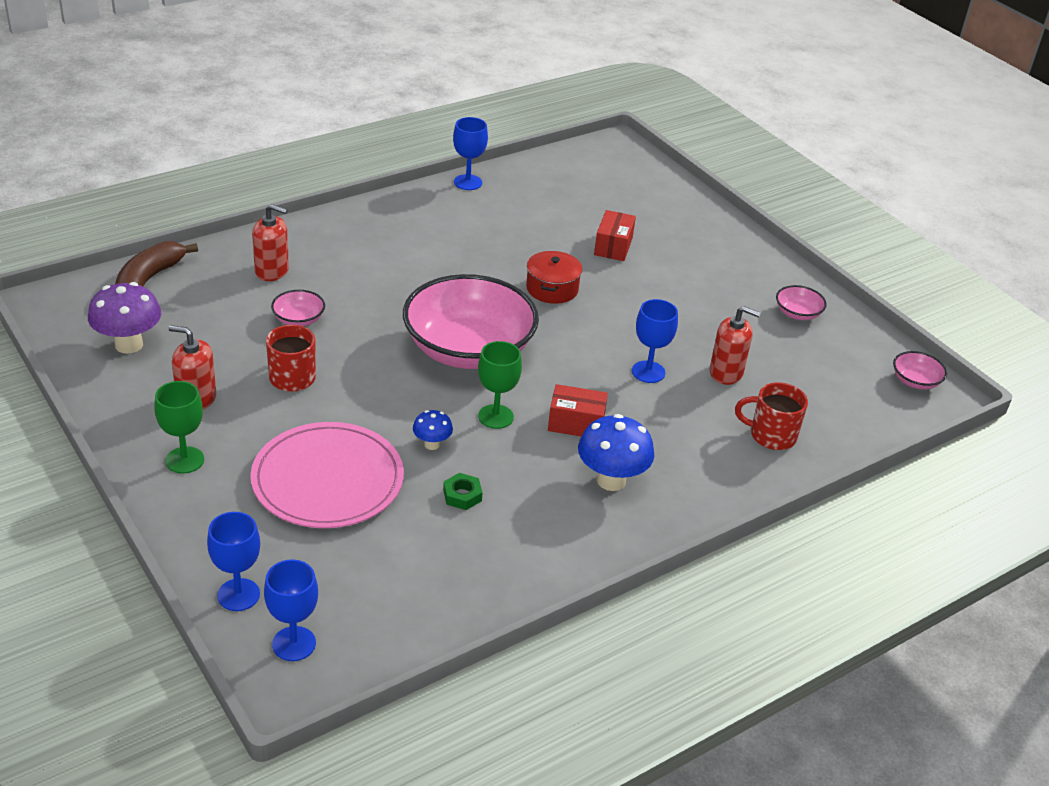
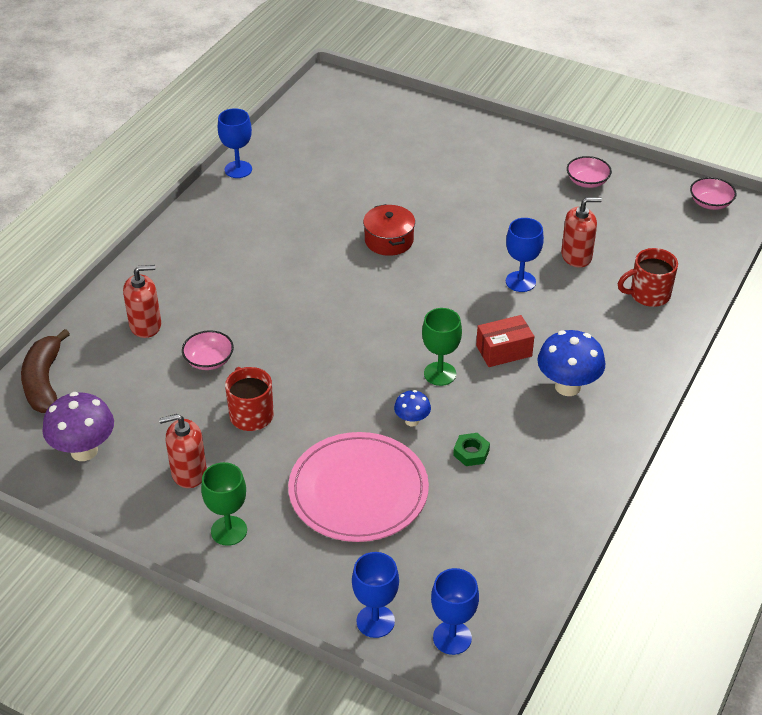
camera: 25 degrees left, 5 degrees up
(468, 350) = (370, 325): pink bowl -> none
(613, 246) = (404, 180): red box -> none

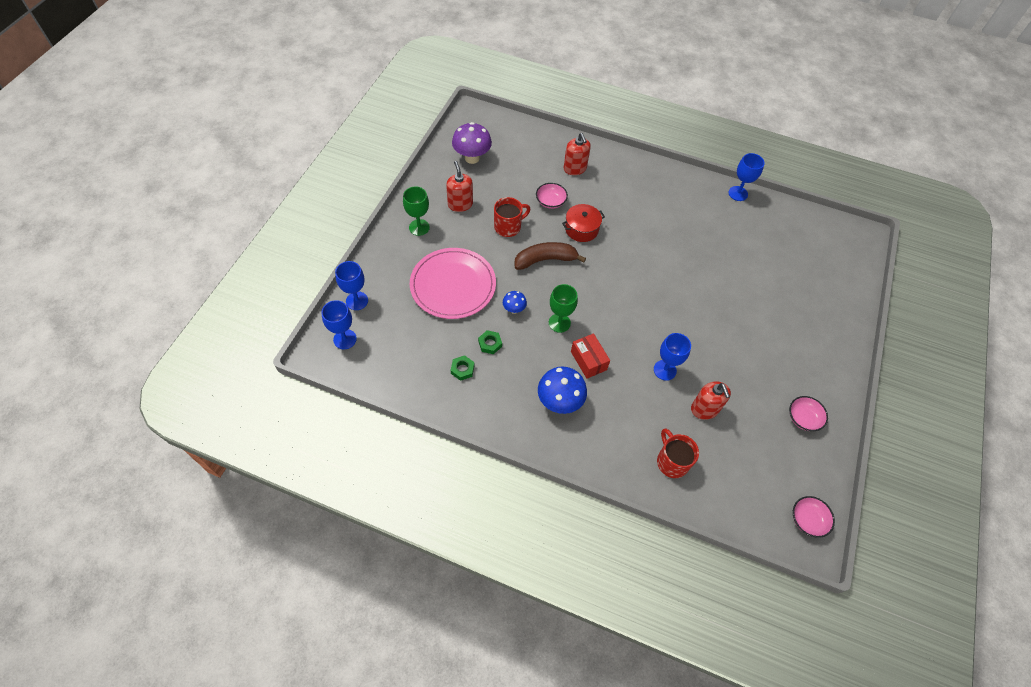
camera: 80 degrees right, 15 degrees up
(44, 382) = (521, 133): brown banana -> brown banana (545, 260)
(389, 240) = (688, 285): red pot -> red pot (581, 229)
(514, 487) = (462, 369): none -> green nut

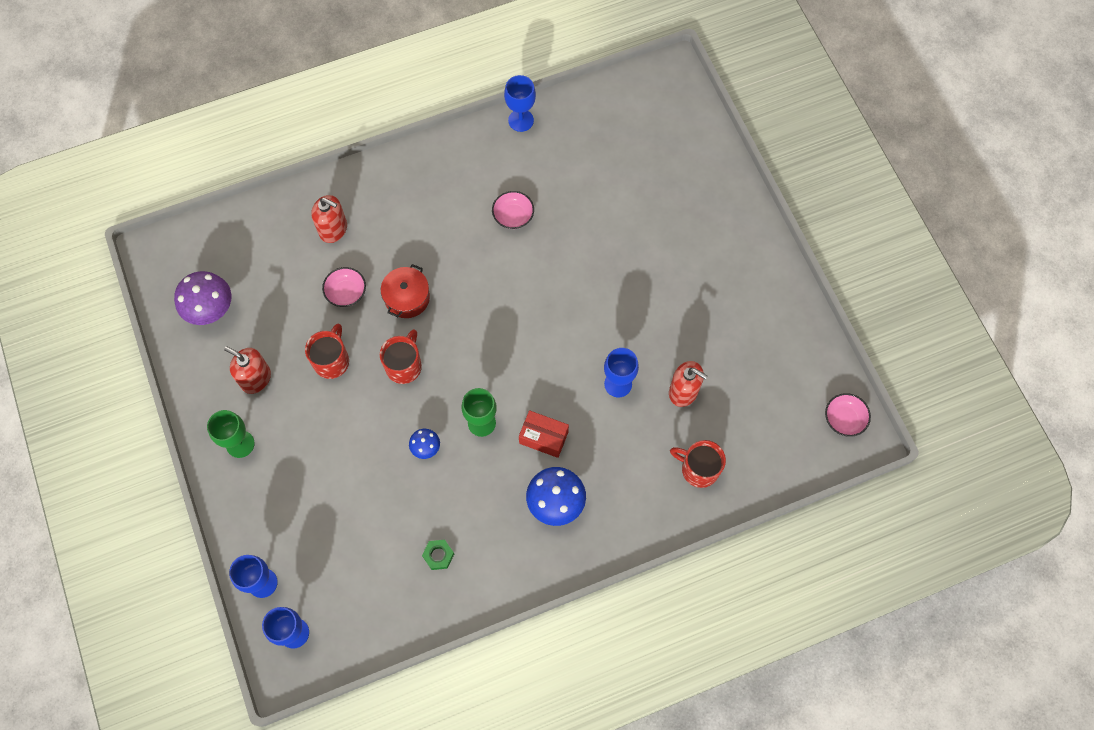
camera: 40 degrees left, 10 degrees up
(453, 285) = (341, 477): pink plate -> none
(490, 344) = (438, 505): green nut -> none
(545, 260) = (404, 366): brown banana -> red mug
(803, 418) = (769, 324): pink bowl -> pink bowl (513, 216)

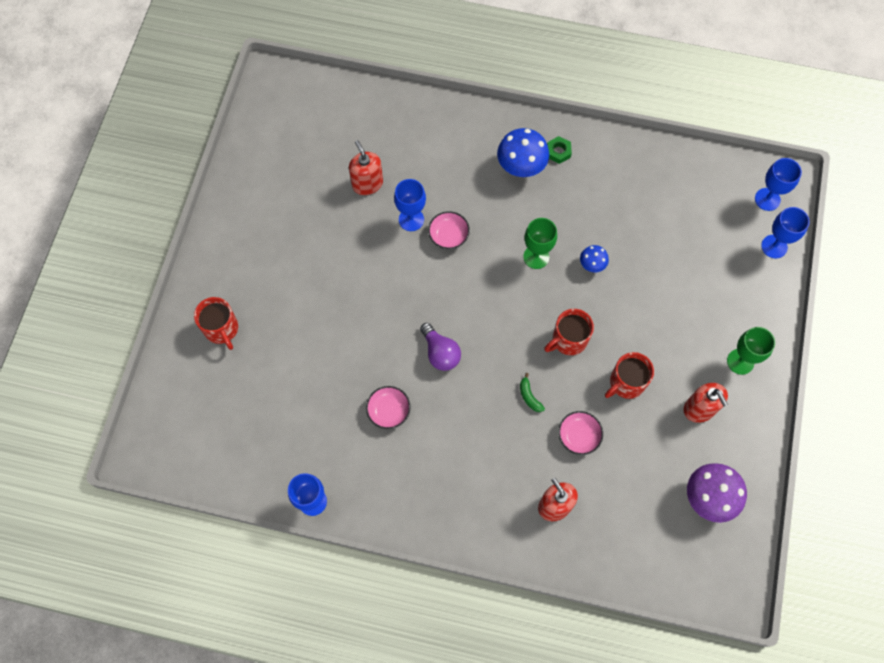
camera: 145 degrees left, 0 degrees up
(407, 298) = (529, 396): red pot -> green banana
(438, 555) = (630, 186): green nut -> green nut (558, 152)
(505, 286) = (440, 353): none -> purple light bulb
(543, 437) = (496, 217): red box -> none
(698, 469) = (401, 127): red mug -> red mug (221, 329)
(844, 419) = (271, 95): pink bowl -> pink bowl (448, 236)

